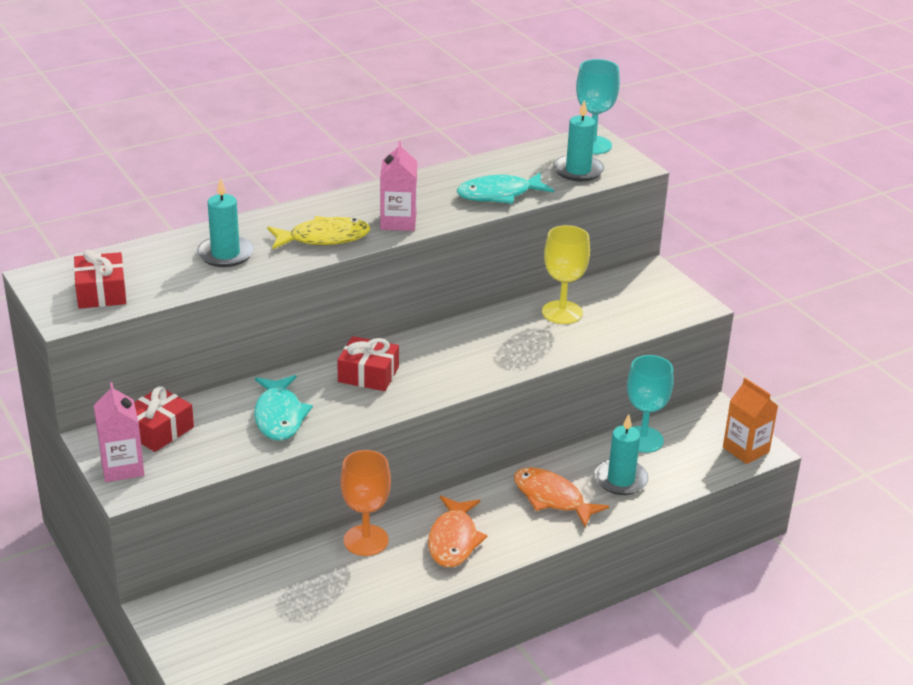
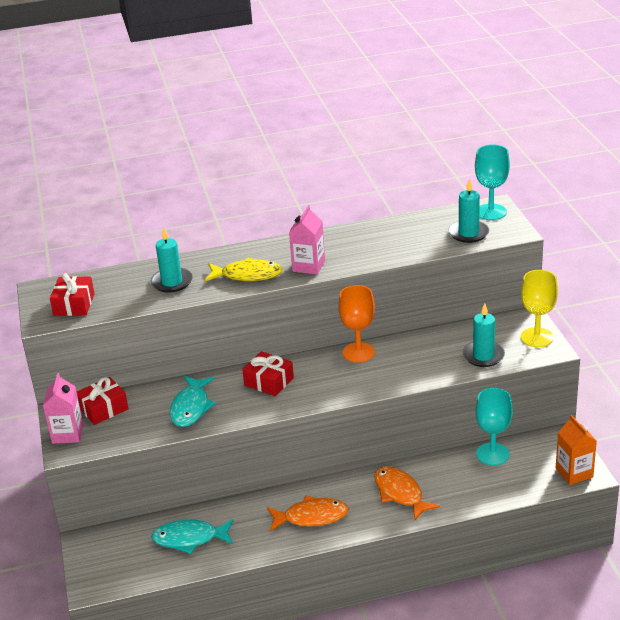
camera: 20 degrees right, 0 degrees up
(366, 540) = (247, 508): orange goblet -> orange goblet (358, 352)
(453, 540) = (311, 517): orange fish -> orange fish turned 120 degrees counterclockwise
(499, 195) = (396, 249): turquoise fish -> turquoise fish (189, 539)
(562, 312) = (438, 346): yellow goblet -> yellow goblet (537, 337)
(621, 480) = (461, 485): turquoise candle -> turquoise candle (483, 356)

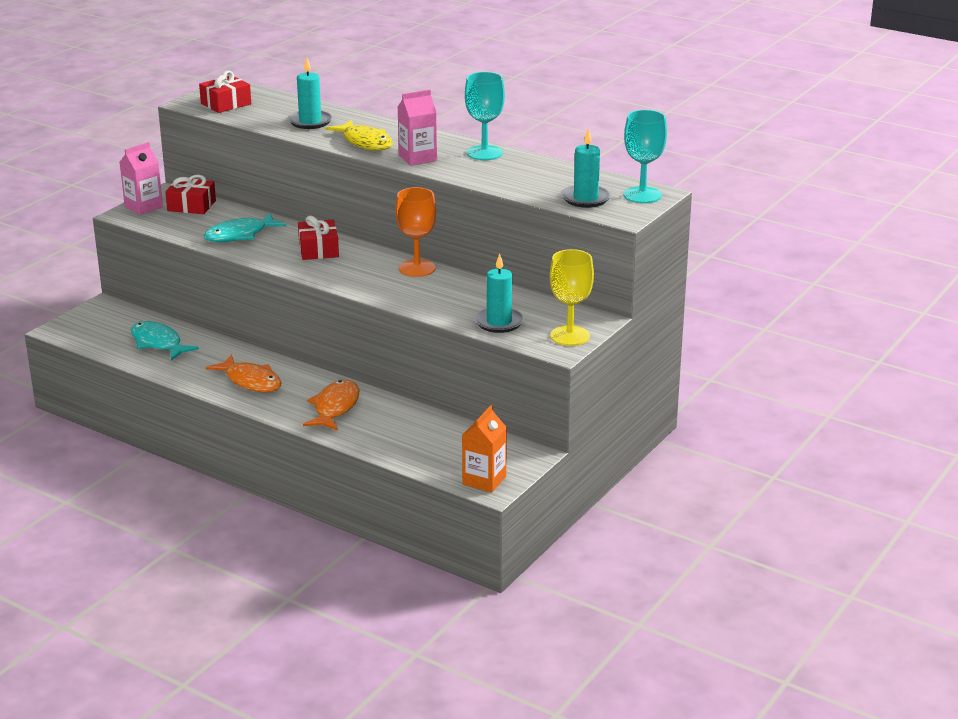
camera: 45 degrees right, 5 degrees down
(492, 454) = (452, 429): turquoise goblet -> turquoise goblet (484, 153)

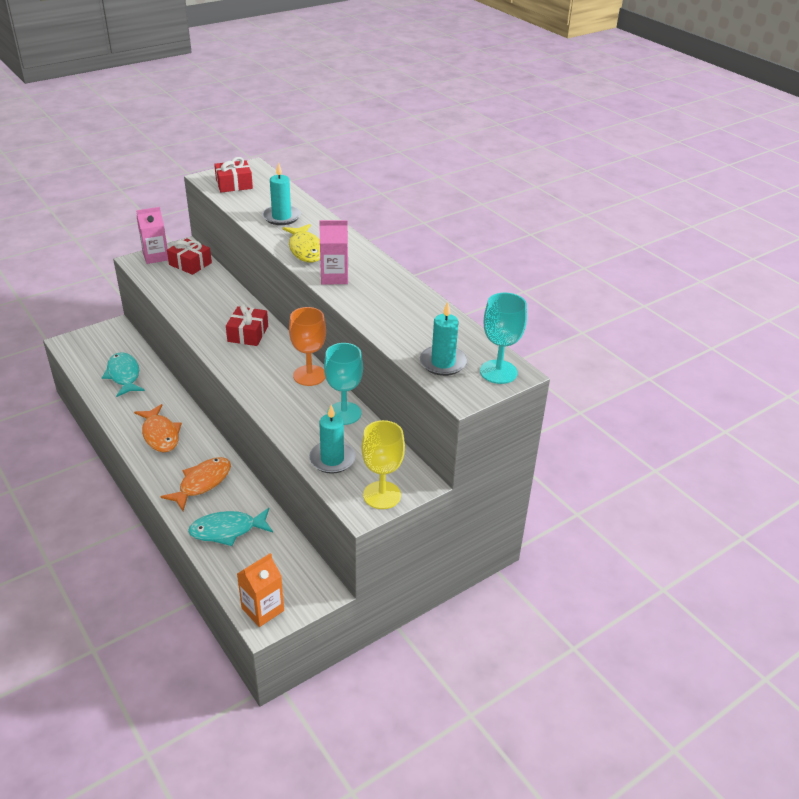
camera: 20 degrees right, 10 degrees up
(239, 235) = (201, 303): turquoise fish -> turquoise fish (227, 530)
(484, 153) = (394, 285): turquoise goblet -> turquoise goblet (344, 413)

